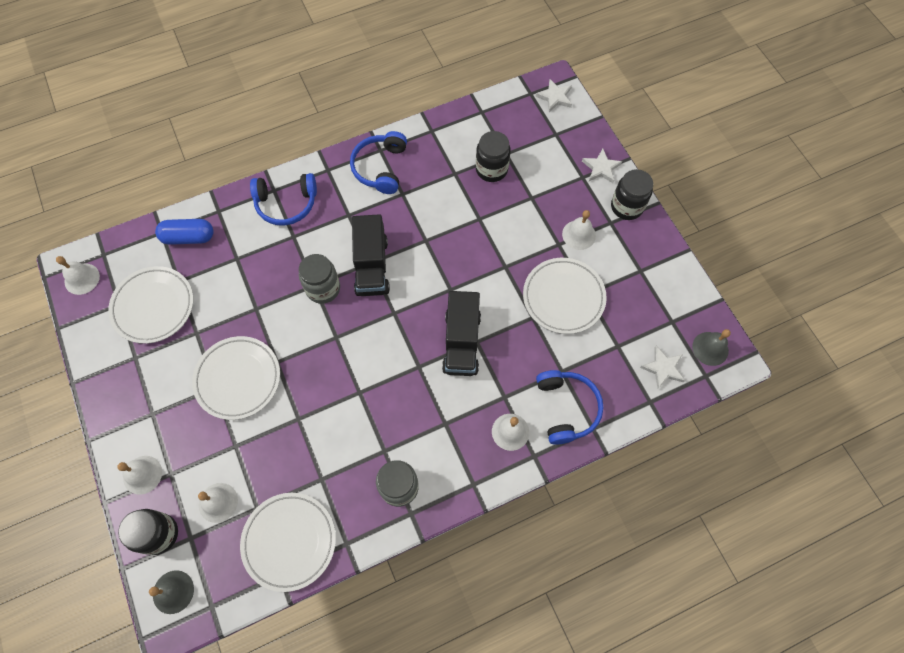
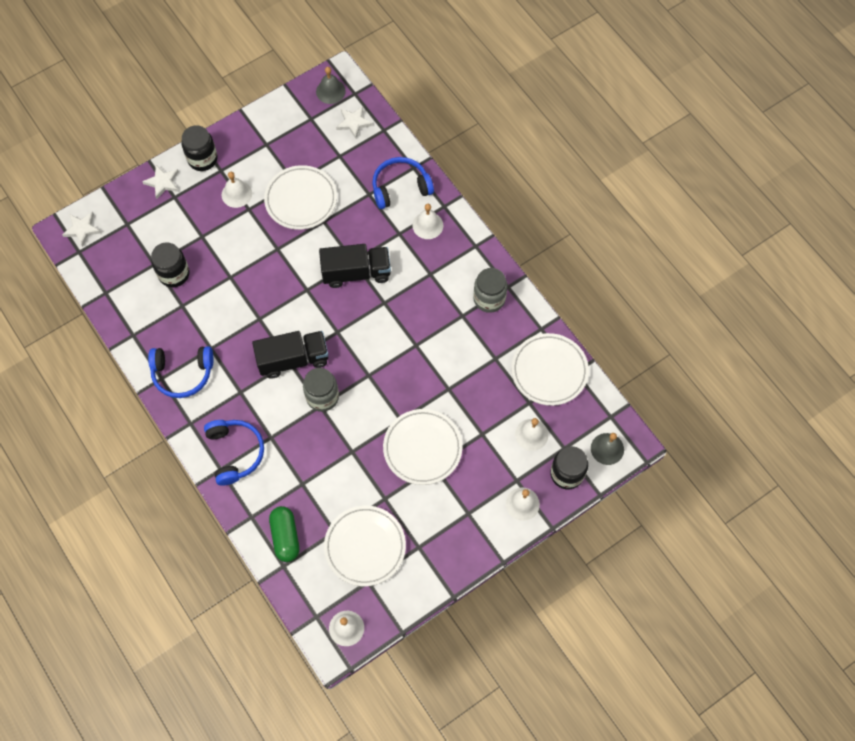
camera: 100 degrees left, 0 degrees up
(188, 237) = (285, 537): blue capsule -> green capsule

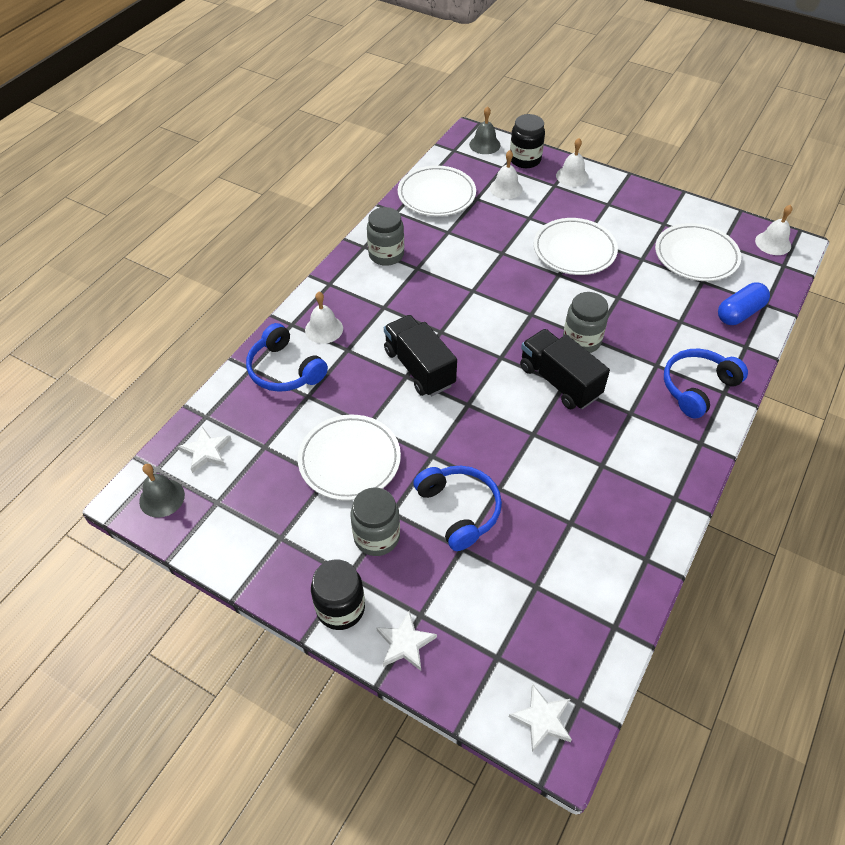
camera: 115 degrees left, 15 degrees down
(174, 274) = (535, 554): black jar -> none
(182, 373) = (653, 478): blue headphones -> blue headphones (459, 510)
(236, 194) = (377, 537): white bell -> grey jar
(285, 537) = (739, 313): green capsule -> blue capsule

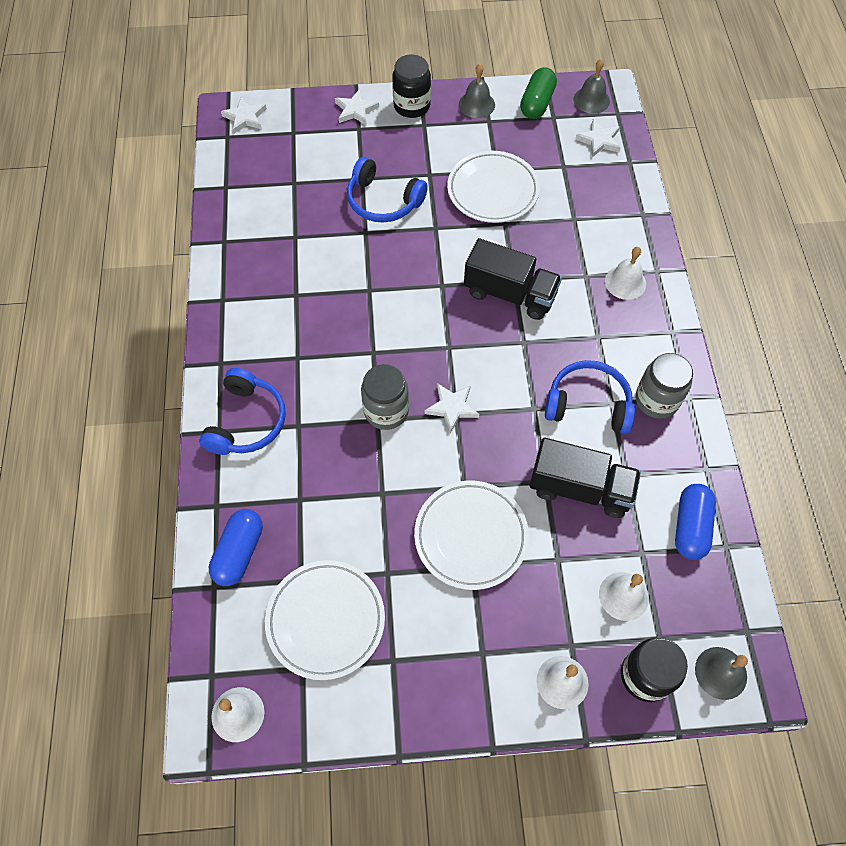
camera: 145 degrees right, 10 degrees up
(215, 527) = (537, 103): none -> green capsule
(273, 565) = (476, 104): none -> grey bell
(284, 370) = (615, 228): blue headphones -> blue headphones (588, 404)
(377, 537) = (426, 154): grey jar -> none
(436, 195) = (690, 527): white plate -> blue capsule
(530, 319) = (452, 408): none -> white star
(559, 381) = (379, 352): black truck -> black truck (580, 488)

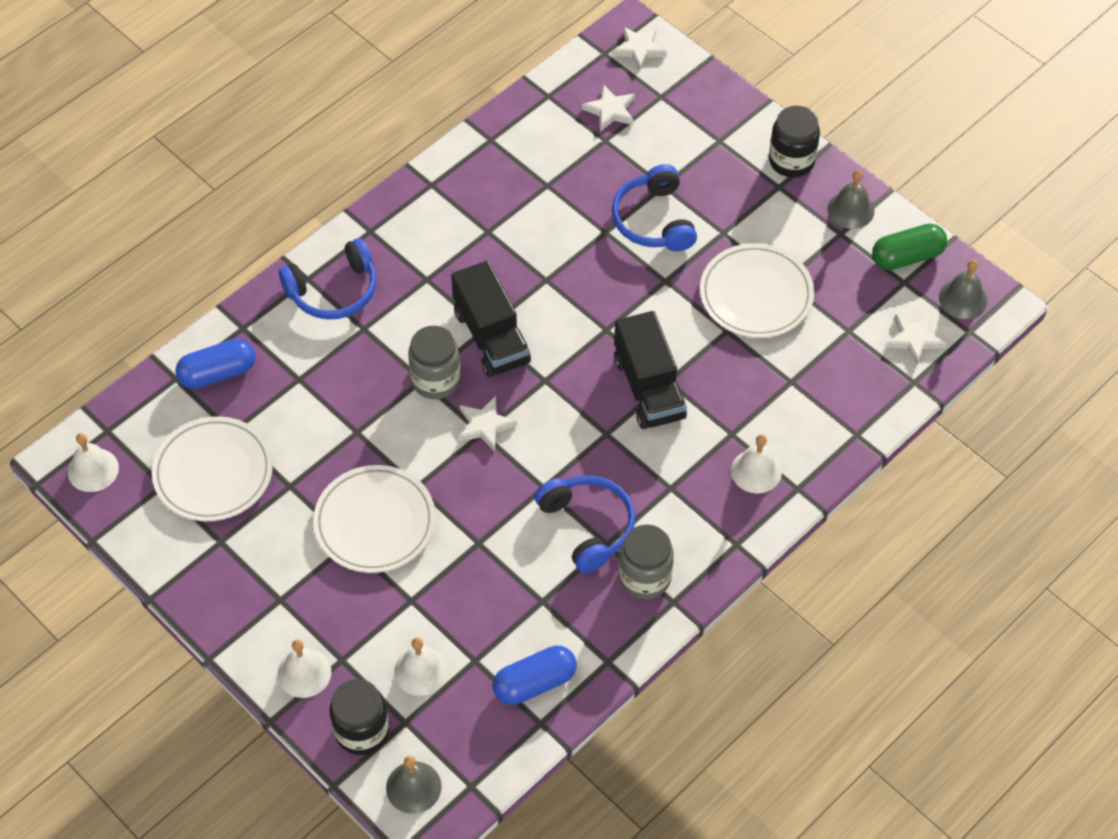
camera: 50 degrees right, 5 degrees down
(355, 110) = (738, 122): white star -> white star (610, 110)
(580, 488) = (495, 574): black truck -> black truck (491, 337)

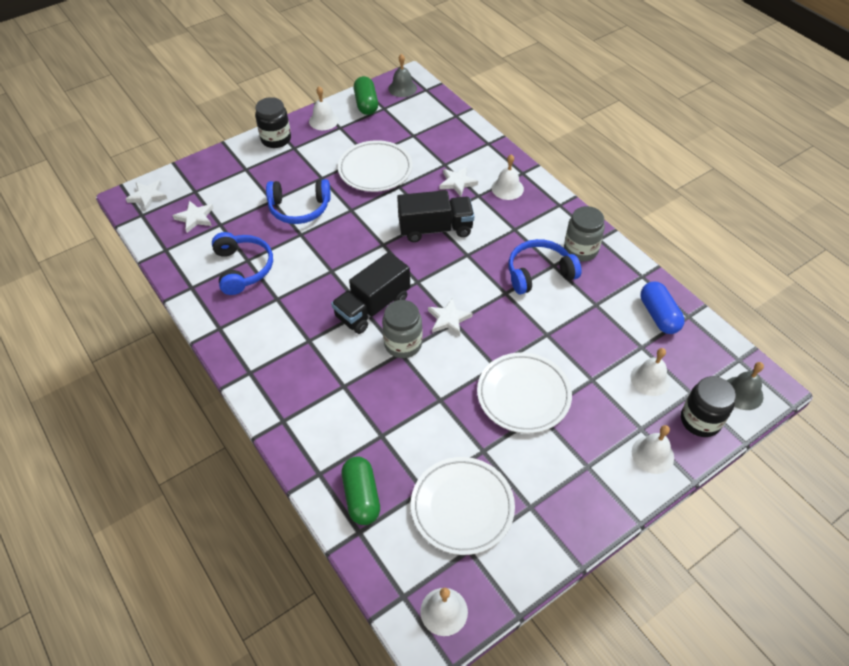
camera: 80 degrees left, 5 degrees down
(218, 373) = (361, 496): blue capsule -> green capsule
(334, 291) = (301, 403): blue headphones -> blue headphones (243, 268)
(491, 337) = (372, 307): black truck -> black truck turned 150 degrees clockwise
(851, 210) = (323, 120): grey bell -> white bell
(914, 339) = (426, 110): white star -> white star (457, 183)

